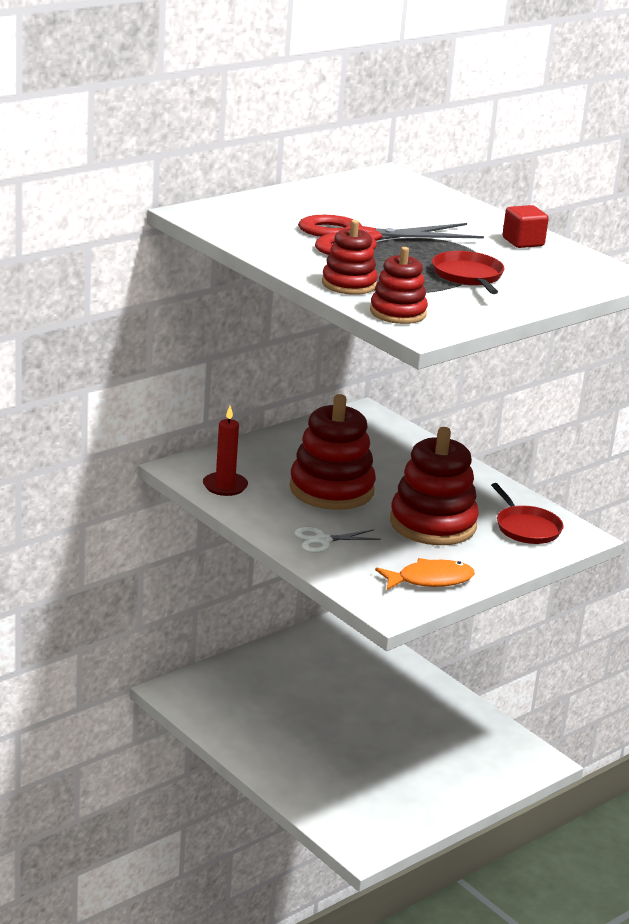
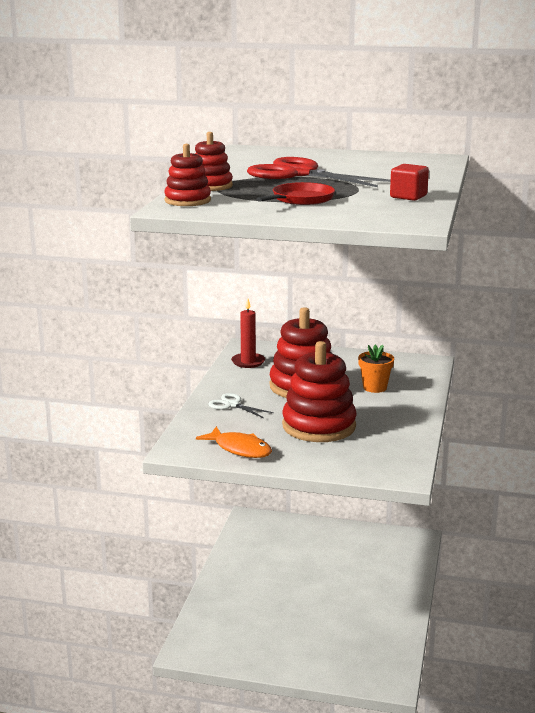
camera: 55 degrees right, 5 degrees down
(385, 462) = (375, 387): none -> orange flower pot
(526, 528) = (376, 454): red pan -> none

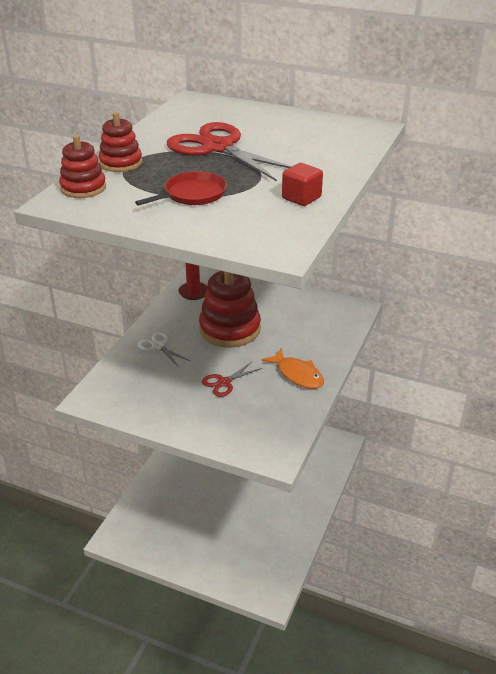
camera: 10 degrees right, 15 degrees up
(240, 449) = (143, 404): orange fish -> orange fish (297, 375)
(319, 426) = (224, 382): red stacking toy -> red scissors
(375, 387) = (293, 337): orange flower pot -> none

